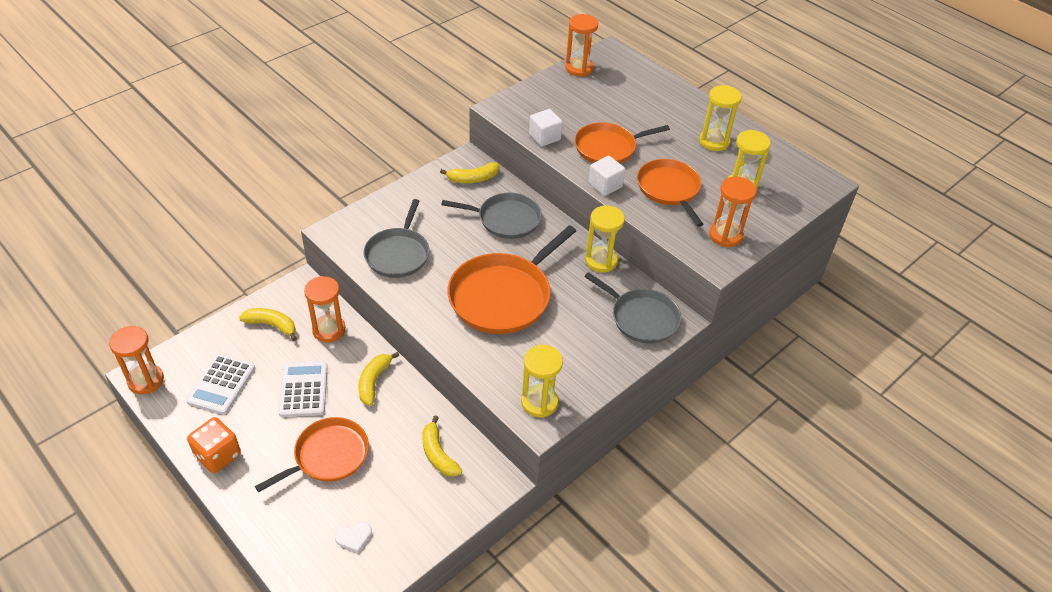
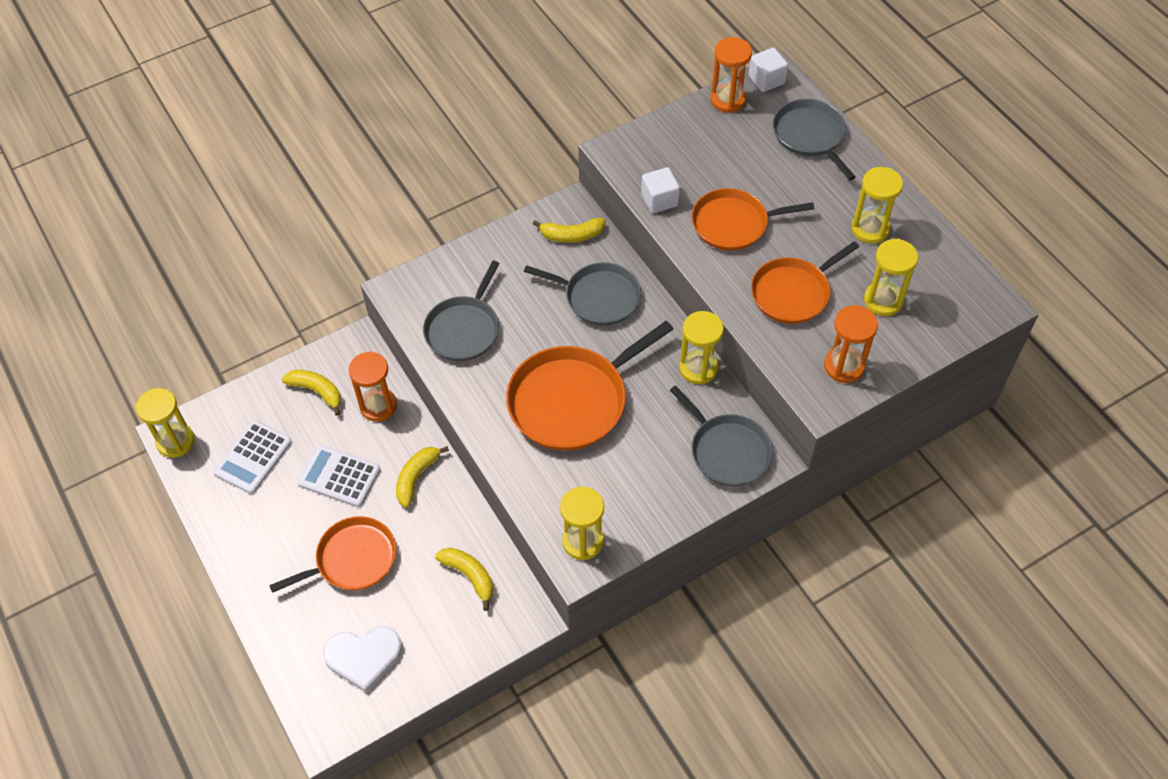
camera: 15 degrees right, 10 degrees up
(146, 380) = (175, 441): orange hourglass -> yellow hourglass
(218, 455) = (238, 541): orange dice -> none
(303, 389) = (339, 476): white calculator -> white calculator turned 75 degrees counterclockwise
(354, 537) = (363, 657): white heart -> white heart, size x1.97
(438, 454) = (469, 576): yellow banana -> yellow banana turned 150 degrees clockwise
(605, 185) = (716, 278): white cube -> white cube (766, 80)
(649, 86) = (810, 136): none -> grey pan
(669, 189) = (793, 293): orange pan -> orange pan turned 120 degrees counterclockwise

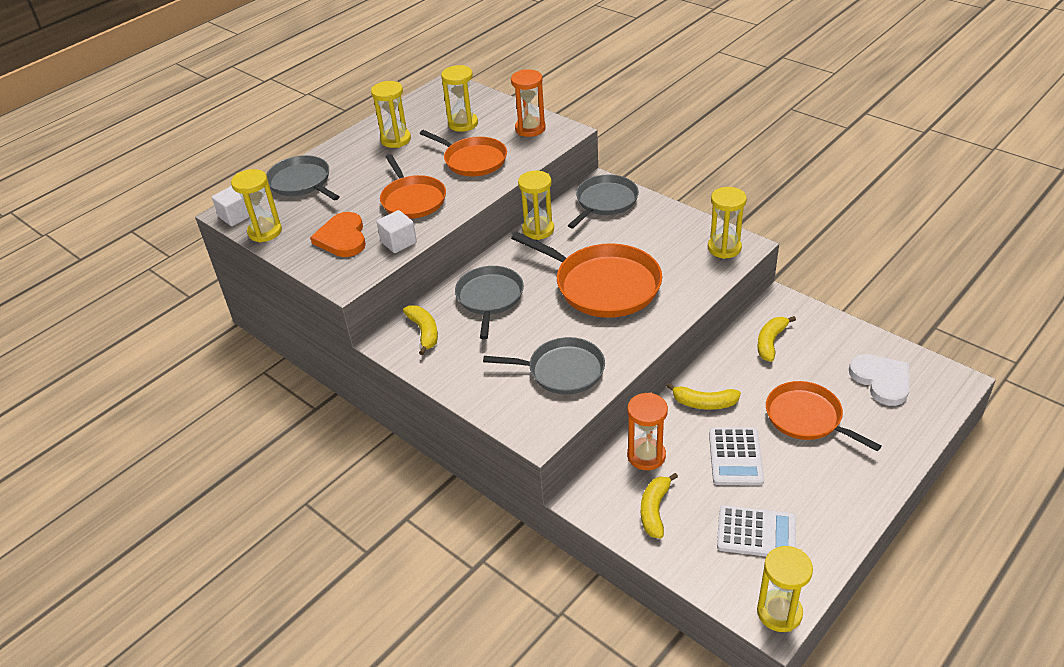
camera: 105 degrees left, 15 degrees down
(688, 157) = (342, 238): none -> orange heart
(728, 100) = (265, 232): orange hourglass -> yellow hourglass
(810, 136) = (301, 182): grey pan -> grey pan turned 90 degrees clockwise

